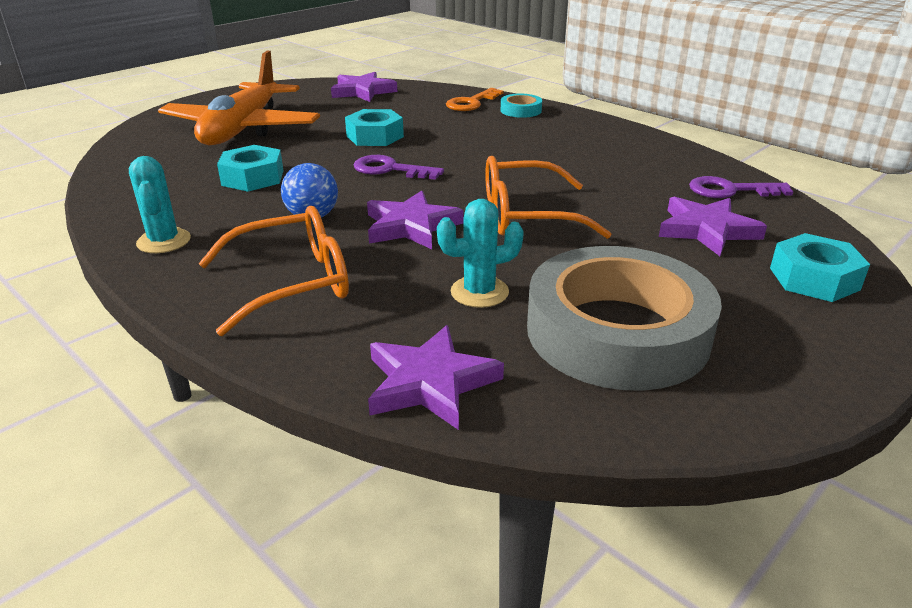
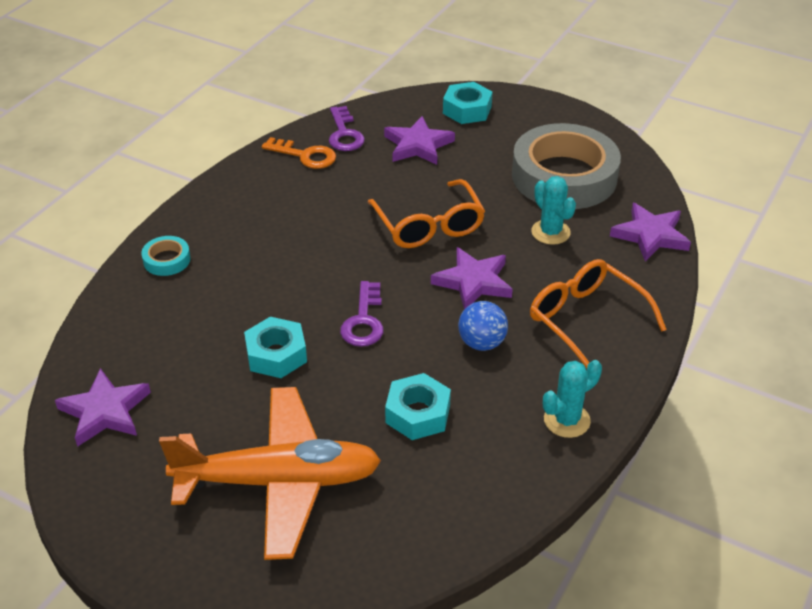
camera: 105 degrees left, 10 degrees up
(471, 103) = (144, 301): orange key -> orange key (305, 155)

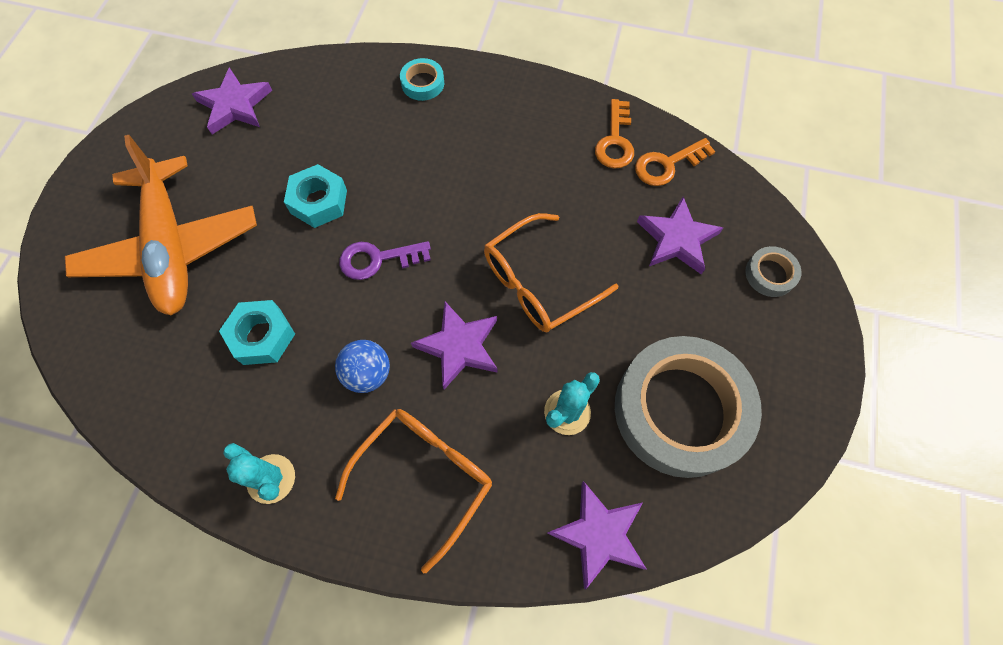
camera: 75 degrees right, 25 degrees up
(344, 134) = (667, 165): purple key -> orange key
(467, 110) = (770, 274): turquoise nut -> grey tape

